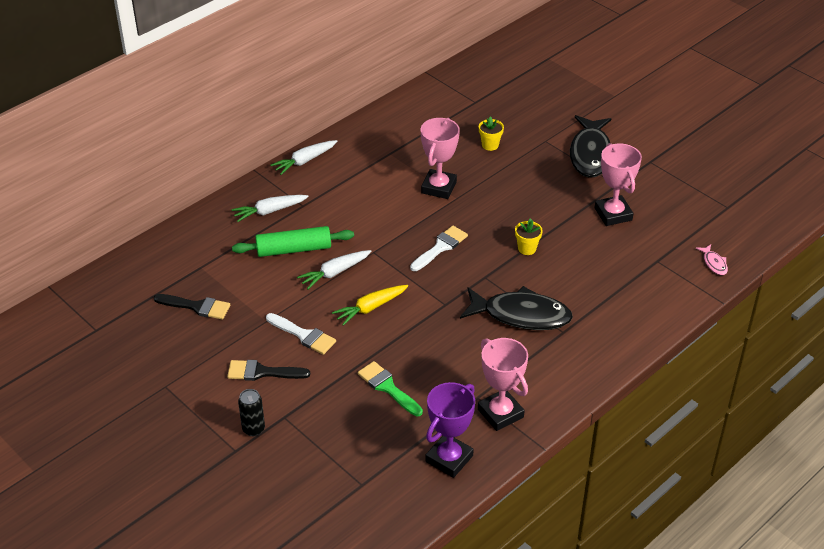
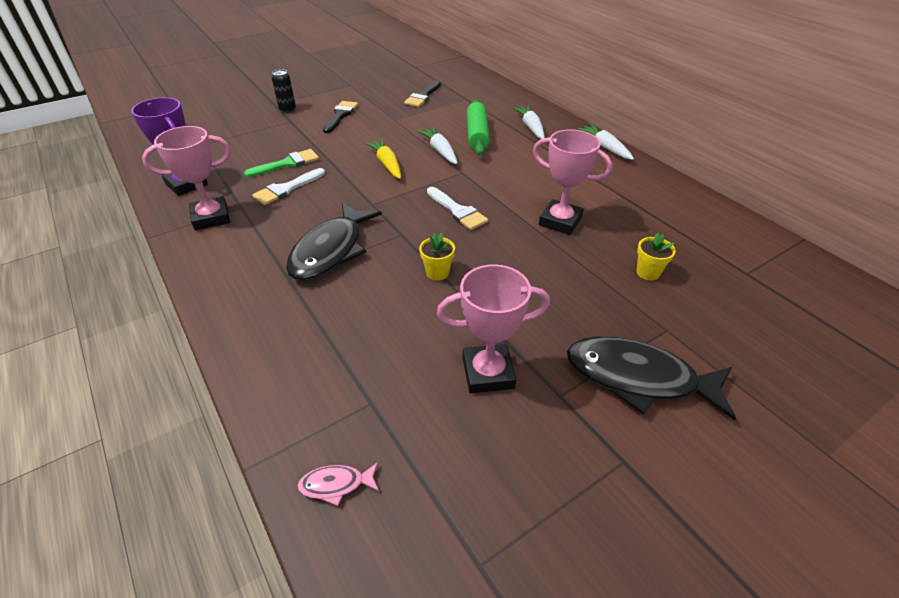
camera: 100 degrees right, 0 degrees up
(304, 335) = (370, 133): white brush -> white brush (286, 189)

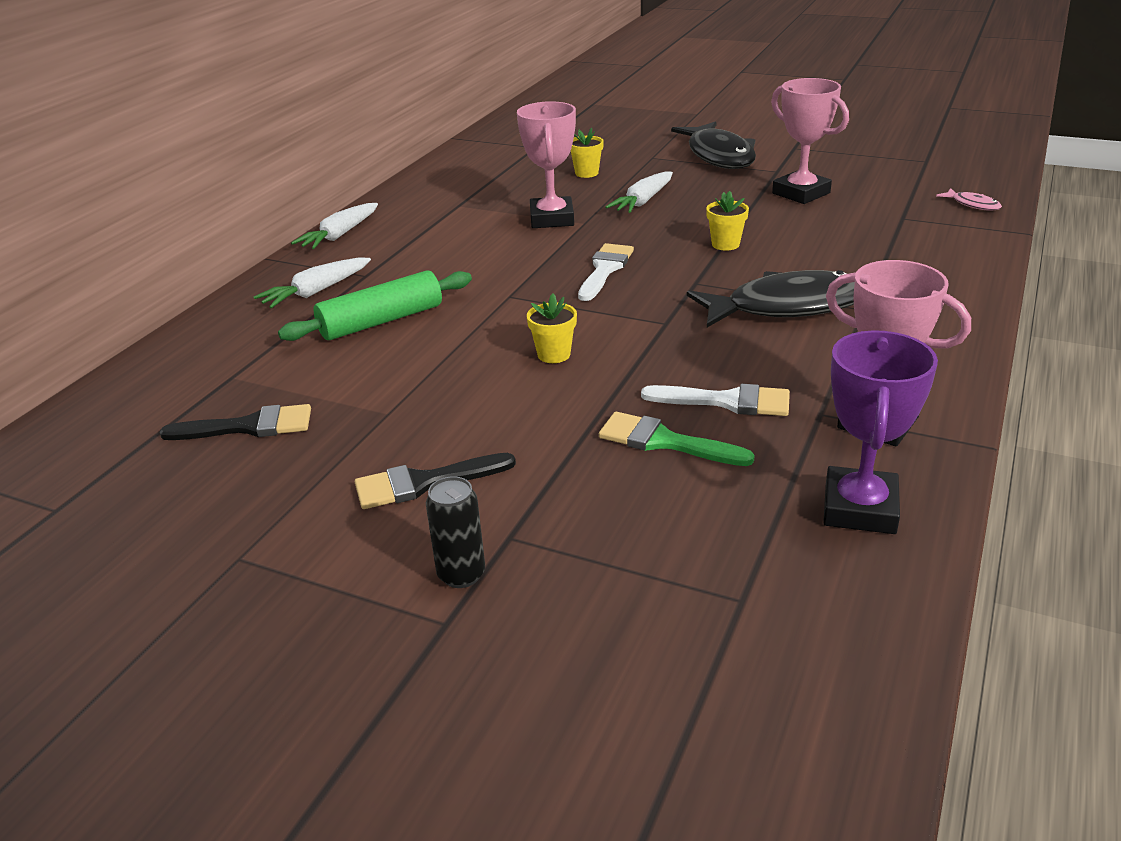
camera: 120 degrees left, 10 degrees down
(387, 164) = (554, 354): yellow carrot -> yellow flower pot
(440, 151) = (465, 330): white carrot -> white carrot (642, 201)

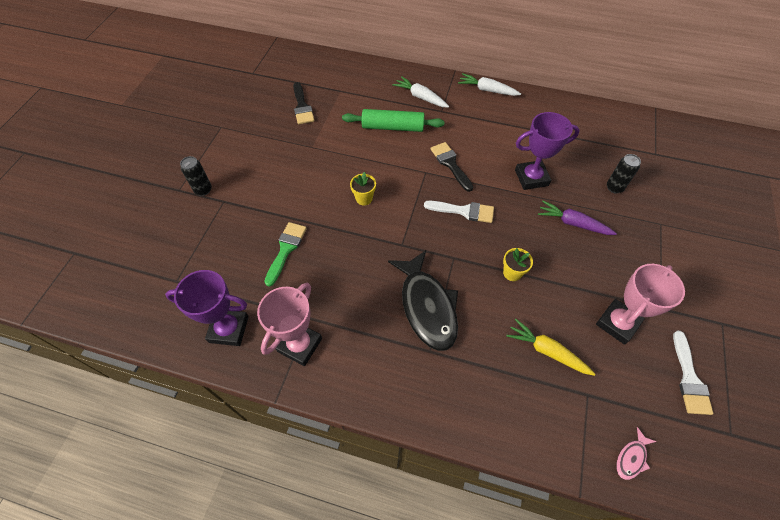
camera: 80 degrees right, 25 degrees up
(381, 321) = (393, 127): green rolling pin -> green rolling pin turned 45 degrees counterclockwise
(424, 483) = (260, 168): black brush -> black brush (450, 164)
(551, 219) = (531, 178): pink trophy -> purple trophy
(586, 173) = (614, 187): yellow flower pot -> black can
(642, 201) = (572, 223): white carrot -> purple carrot
(719, 156) = (680, 267): black fish -> none
(727, 401) = (320, 275): white brush -> white brush (689, 378)
(847, 234) = (546, 351): none -> yellow carrot

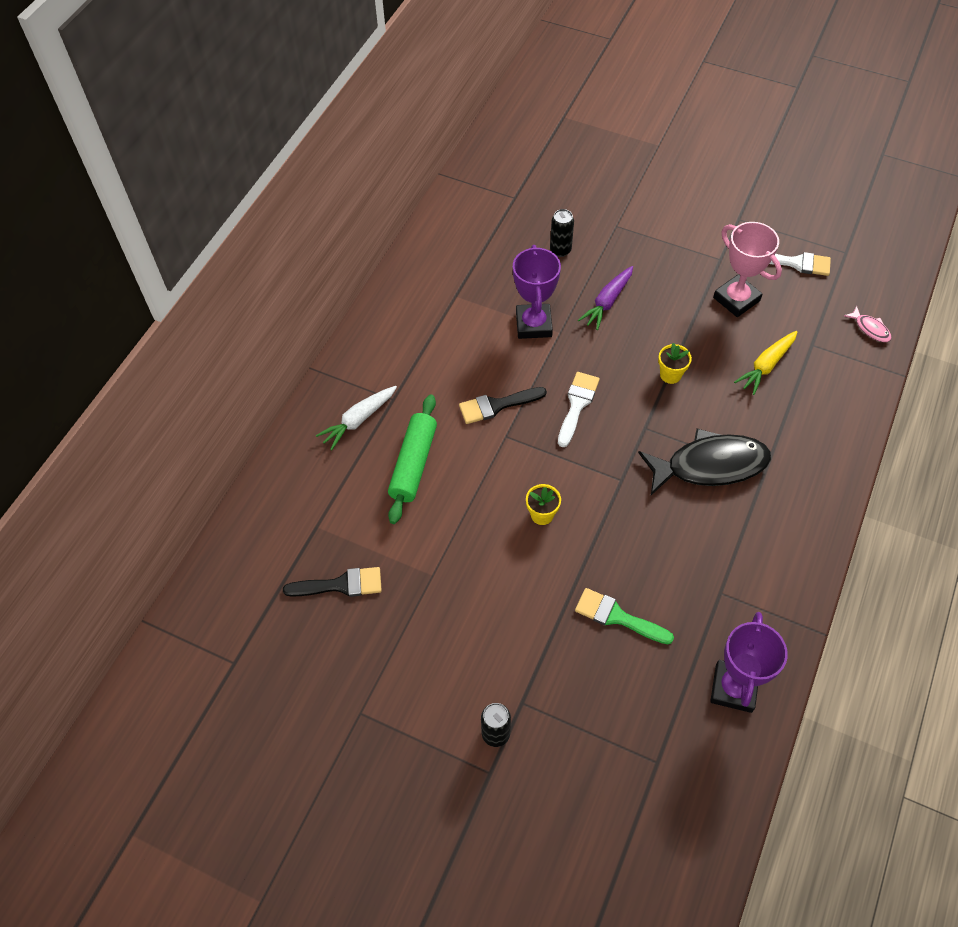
camera: 80 degrees left, 0 degrees up
(300, 345) = (756, 605): pink trophy -> none
(487, 90) = (363, 337): white carrot -> none

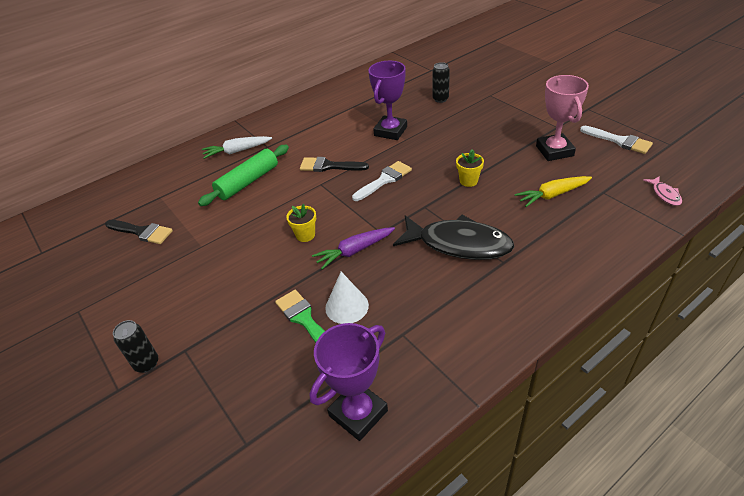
camera: 30 degrees right, 15 degrees down
(607, 302) = (452, 131): purple carrot -> purple carrot (354, 251)
(648, 584) = (347, 306): none -> white cone

